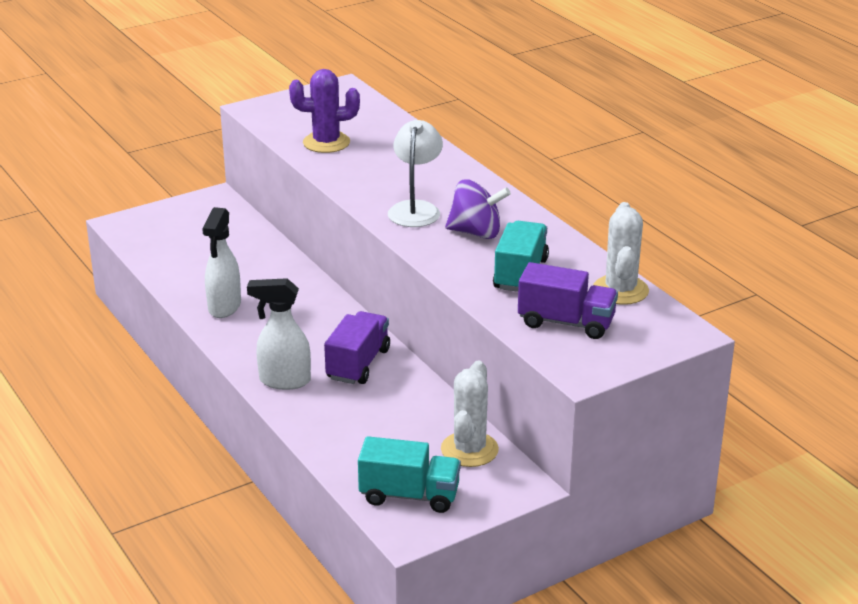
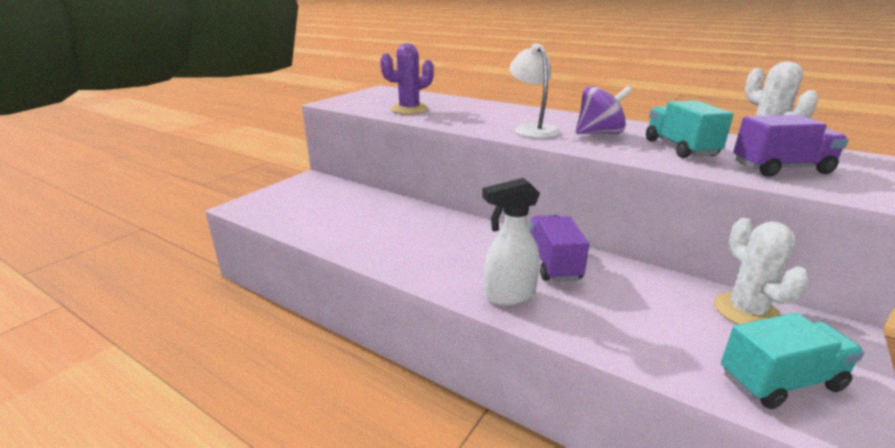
camera: 25 degrees left, 5 degrees down
(224, 307) = (387, 247): white spray bottle -> none

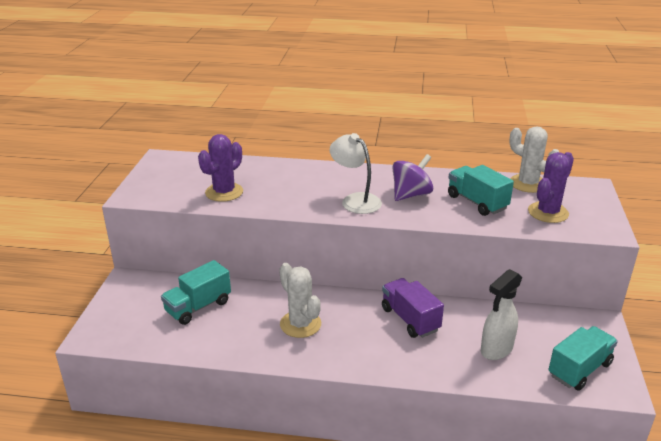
camera: 25 degrees left, 5 degrees up
(347, 206) = (198, 307): none -> turquoise truck
(508, 295) = (396, 359): white spray bottle -> white spray bottle (496, 350)
(746, 311) = (547, 323): white cactus -> white cactus (300, 324)
(781, 168) = (548, 212): purple truck -> purple cactus

